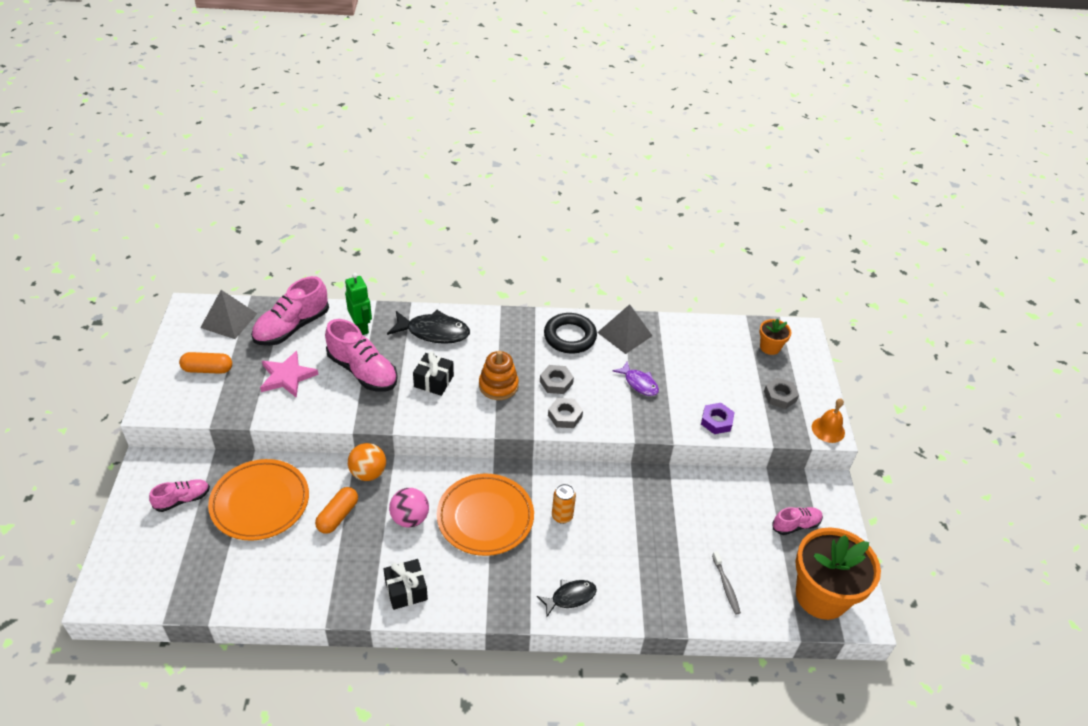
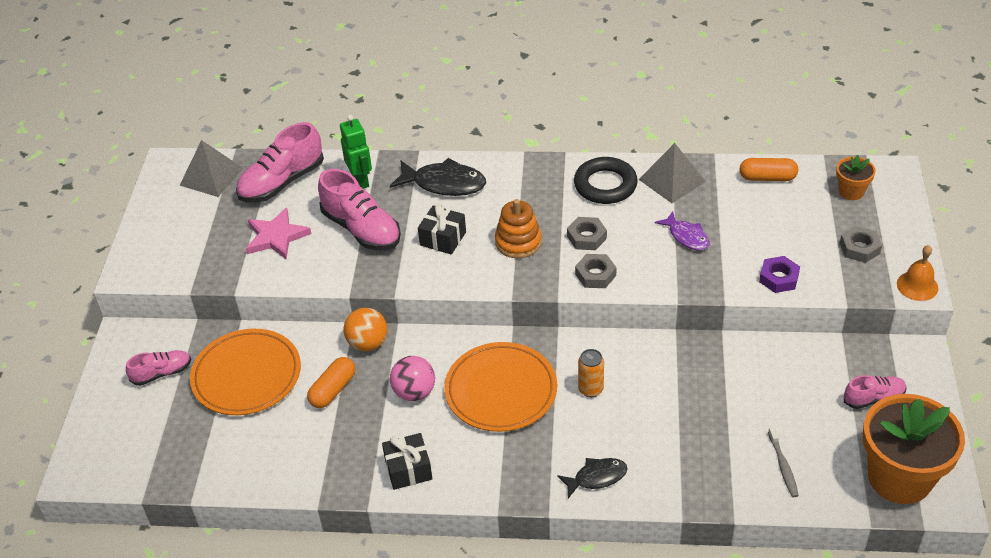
camera: 10 degrees right, 0 degrees up
(208, 369) = (188, 231): orange capsule -> orange capsule (767, 178)

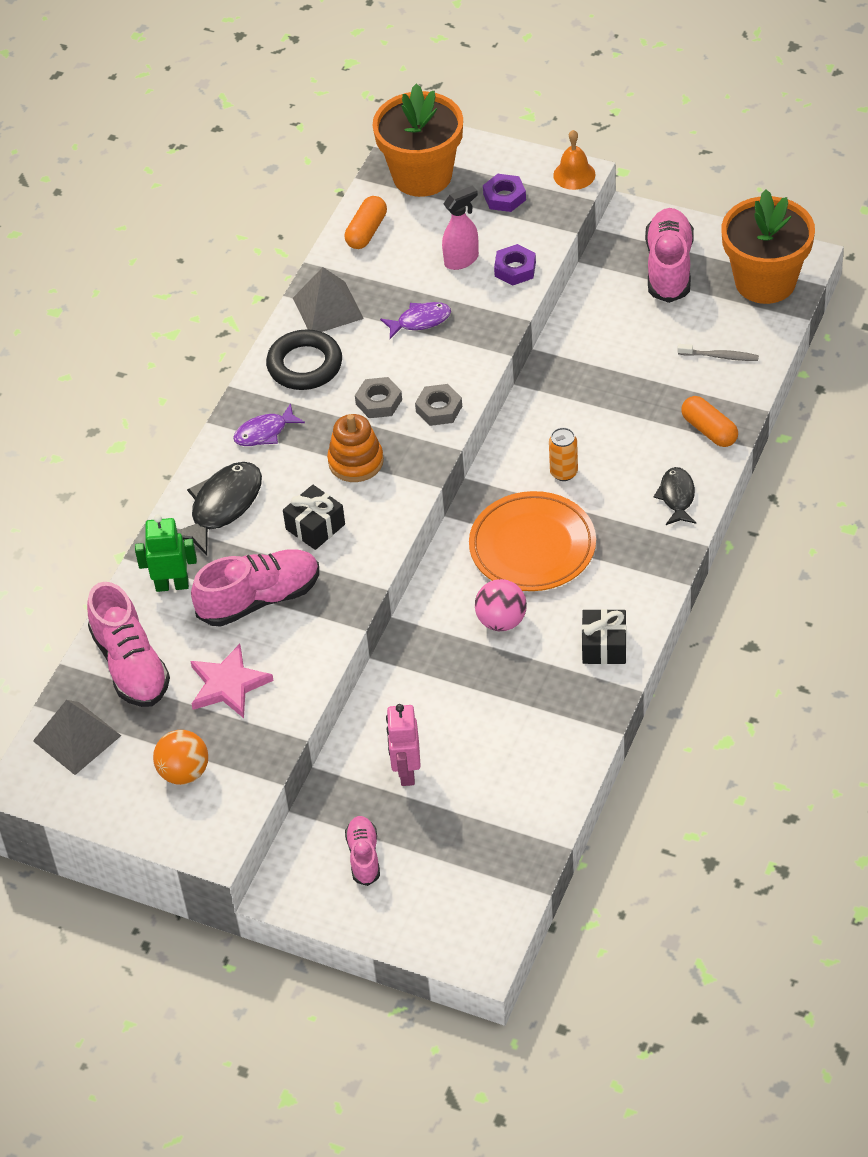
camera: 70 degrees left, 5 degrees up
(247, 376) = (406, 772): orange plate -> pink robot
(333, 390) = (465, 693): orange capsule -> orange capsule (709, 430)
(368, 343) = (410, 649): orange ball -> orange ball (184, 772)
(526, 184) = (264, 432): none -> purple fish
(769, 242) = (462, 260): none -> pink spray bottle
(851, 191) = (422, 176): orange flower pot -> orange flower pot, size x2.13
(859, 248) = (504, 197): grey nut -> purple nut
(873, 398) = (669, 267): pink shoe -> pink shoe, size x1.78

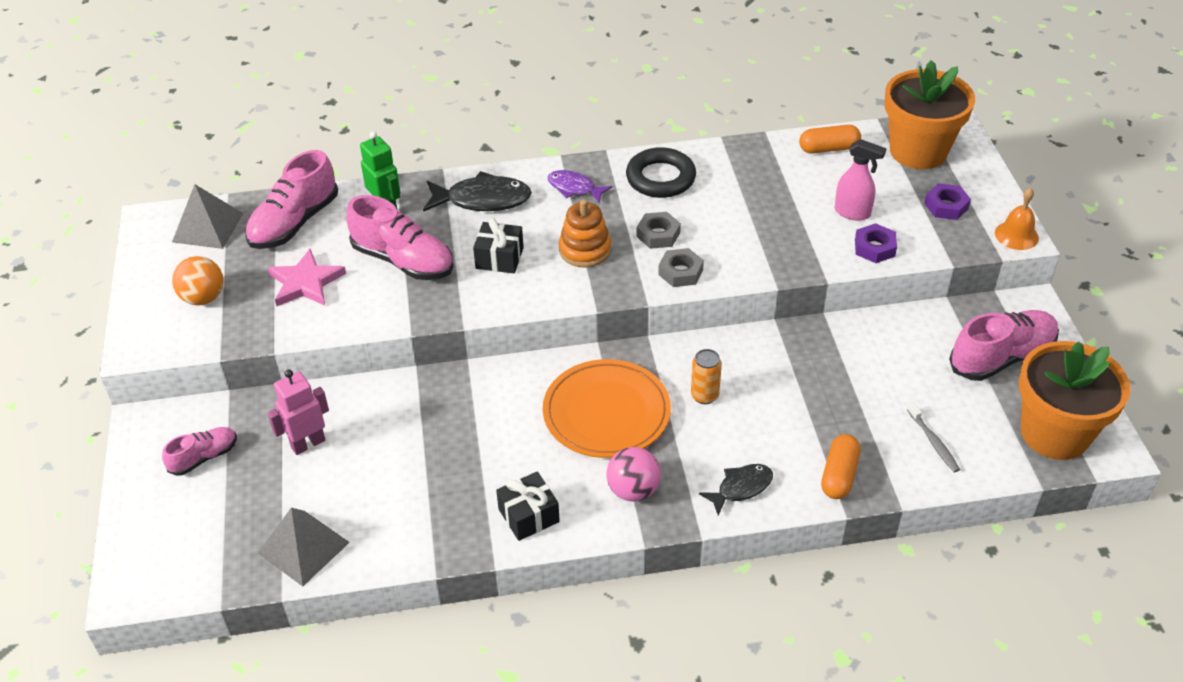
camera: 55 degrees right, 5 degrees down
(327, 308) = (730, 164): grey pyramid -> grey pyramid (303, 547)
(420, 321) = (764, 219): purple fish -> none
(501, 621) = (509, 430): pink ball -> pink ball (633, 490)

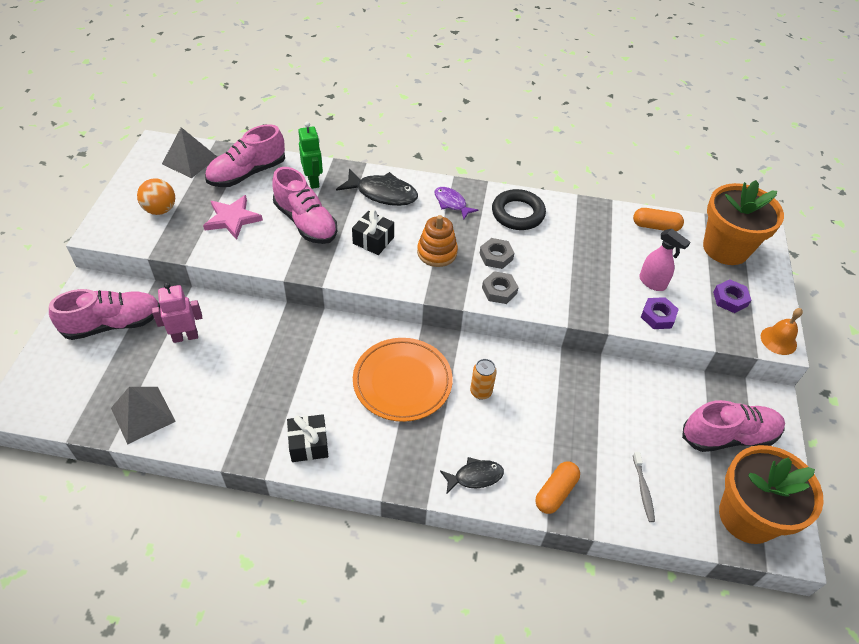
camera: 15 degrees right, 5 degrees up
(204, 457) = (113, 324): pink shoe -> pink shoe, size x1.78
(633, 490) = (393, 450): pink ball -> none

